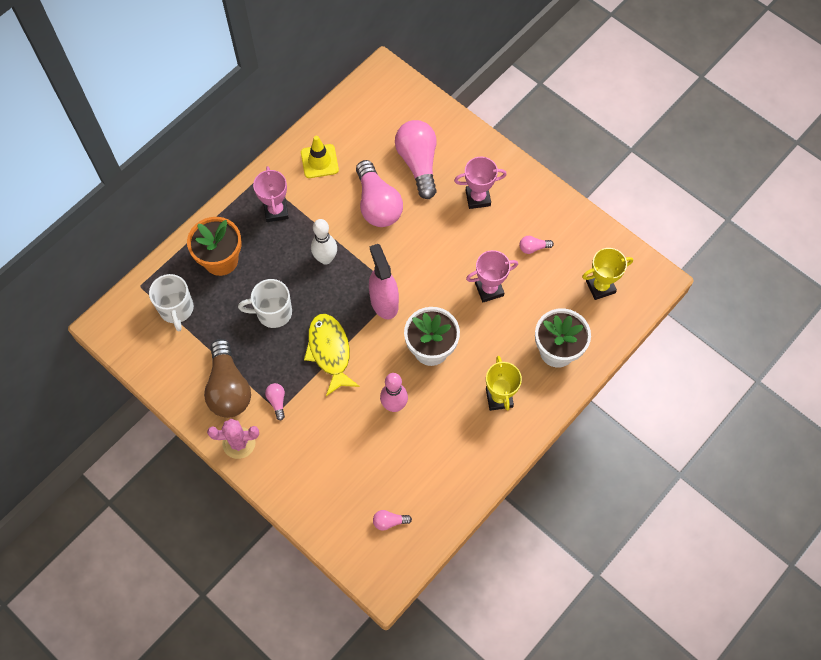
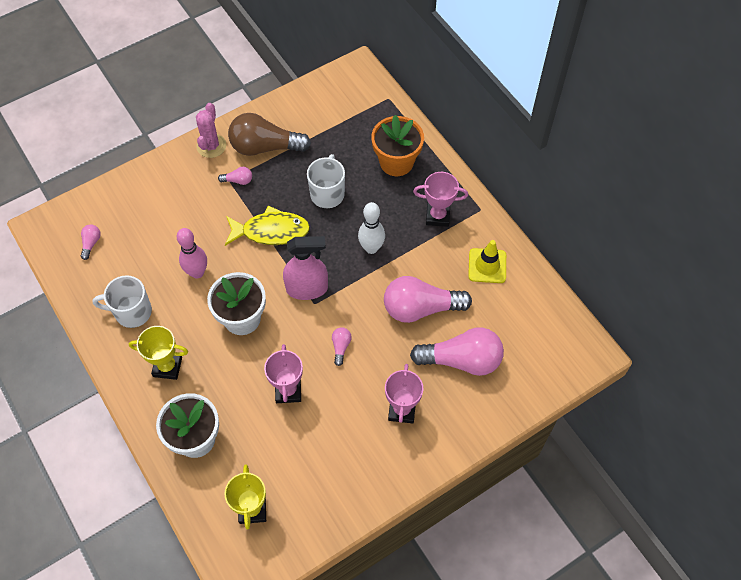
camera: 105 degrees right, 5 degrees down
(176, 309) = (356, 121): white mug -> white mug (132, 312)
(533, 248) = (323, 451): pink light bulb -> pink light bulb (341, 347)

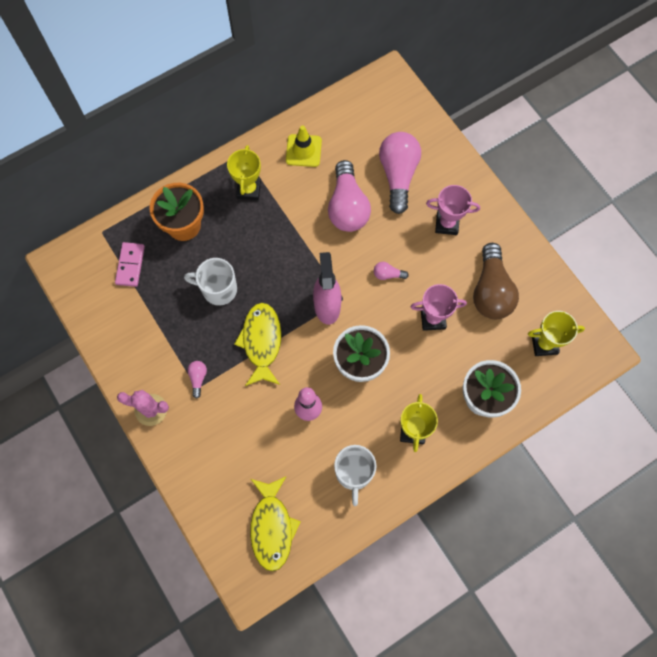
camera: 90 degrees left, 10 degrees up
(91, 243) = (272, 527): pink light bulb -> yellow fish
(265, 147) = (156, 353): brown light bulb -> brown light bulb (491, 291)
(354, 122) = (130, 265): none -> pink domino
(371, 248) = (283, 248): white bowling pin -> none
(437, 216) = (249, 190): pink trophy -> yellow trophy

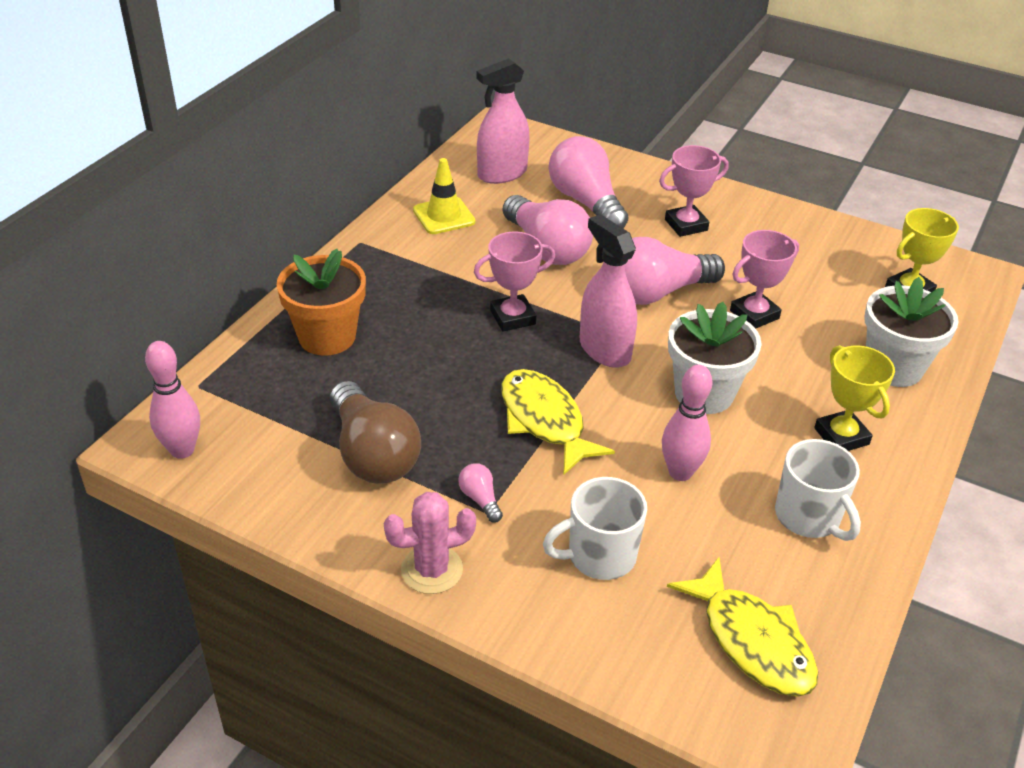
camera: 30 degrees left, 30 degrees down
(74, 275) = (182, 450): none -> pink bowling pin
(130, 265) = (271, 407): pink domino -> none
(218, 289) = (433, 386): white mug -> white mug (599, 556)
(249, 190) = (397, 273): yellow trophy -> none
(292, 256) = (512, 317): none -> pink trophy
(362, 125) = (502, 174): none -> pink spray bottle
(388, 274) = (657, 293): pink light bulb -> pink light bulb, size x2.36
(491, 291) = (798, 265): brown light bulb -> brown light bulb (373, 454)

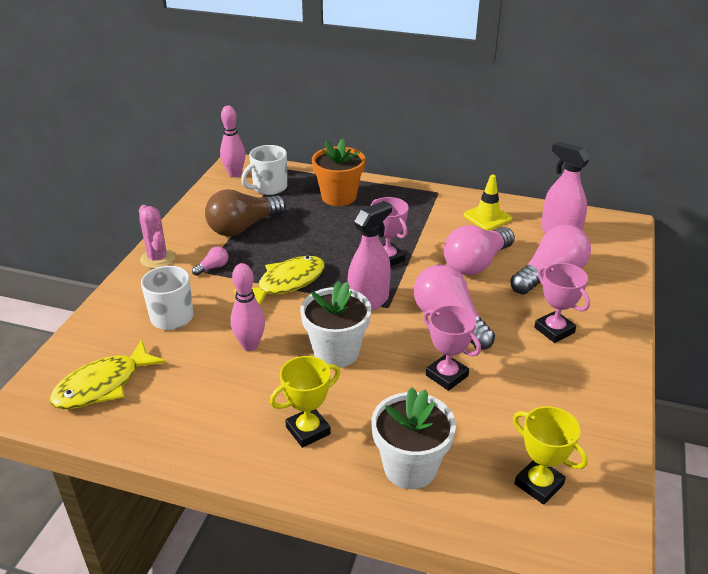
camera: 80 degrees right, 5 degrees down
(808, 517) = (215, 411): white mug -> white mug (269, 188)

